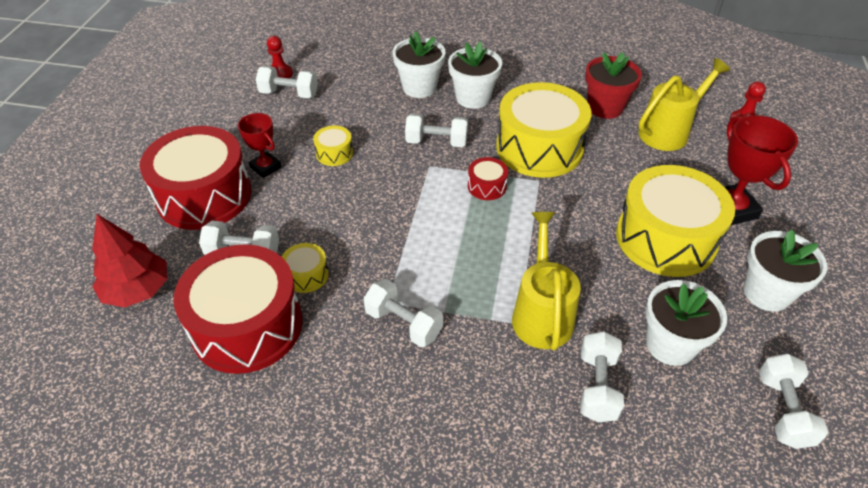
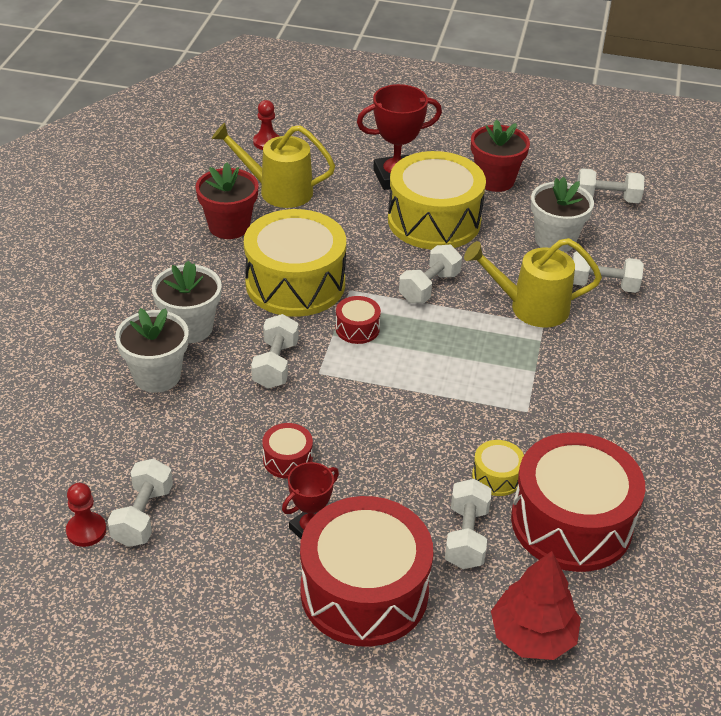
camera: 90 degrees left, 5 degrees down
(334, 153) = (287, 459): yellow drum -> red drum
(403, 323) = (553, 399): white dumbbell -> white dumbbell (429, 287)
(668, 131) = (278, 191): yellow watering can -> yellow watering can turned 45 degrees counterclockwise
(766, 293) = (495, 180): white flower pot -> red flower pot

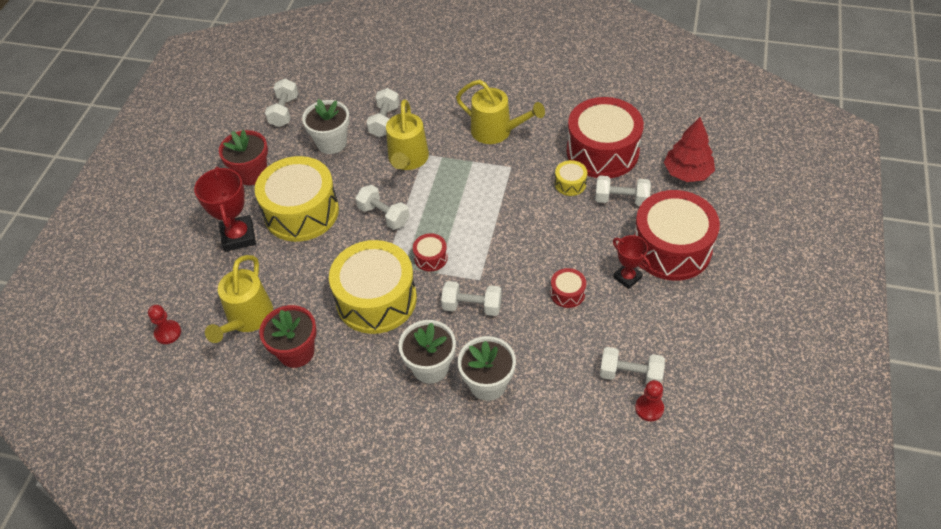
camera: 85 degrees left, 10 degrees up
(599, 398) = (497, 131): none -> yellow watering can

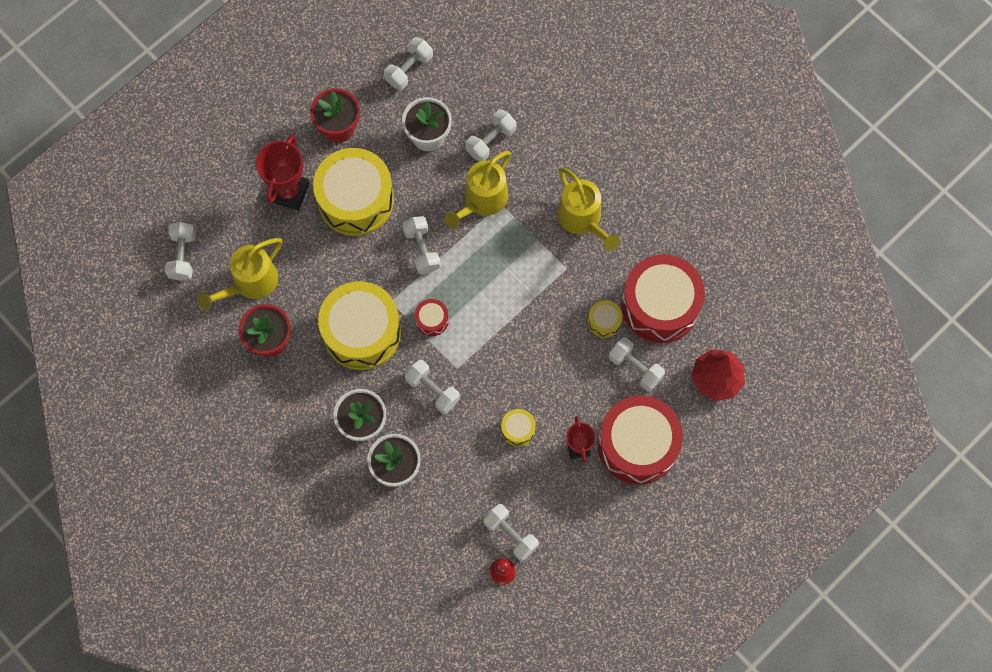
camera: 30 degrees right, 20 degrees up
(168, 333) = (183, 256): red pawn -> white dumbbell
(567, 293) = (518, 429): red drum -> yellow drum

